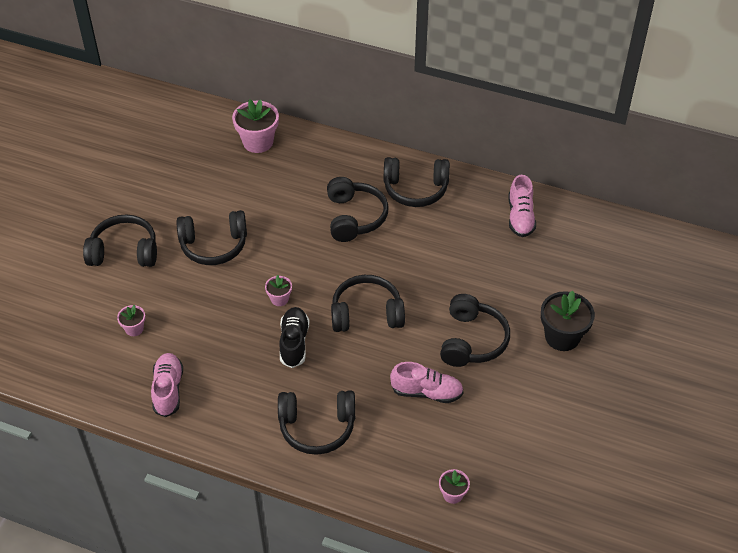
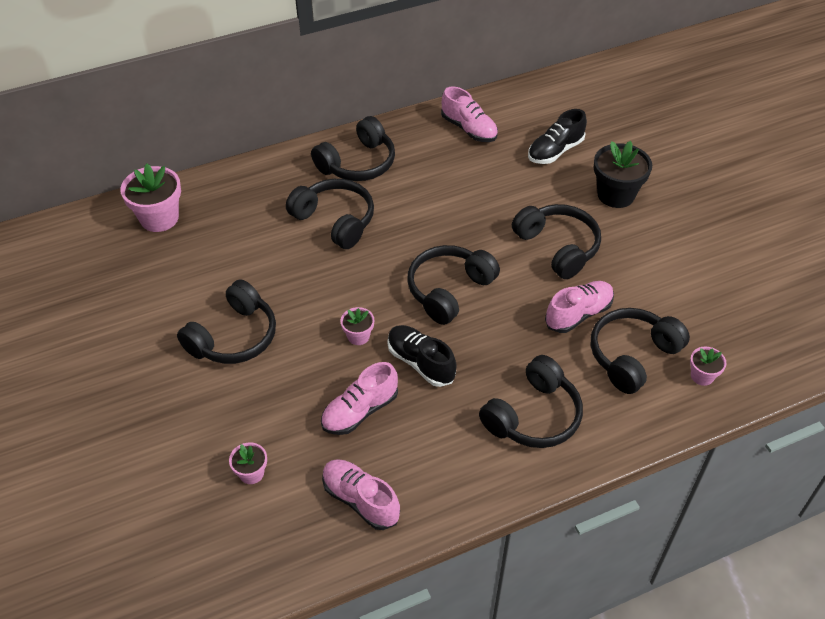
camera: 45 degrees left, 0 degrees up
(124, 251) = (145, 410): black headphones -> black headphones (632, 356)
(227, 342) = (360, 411): none -> pink shoe
(561, 275) = (555, 151): none -> black shoe

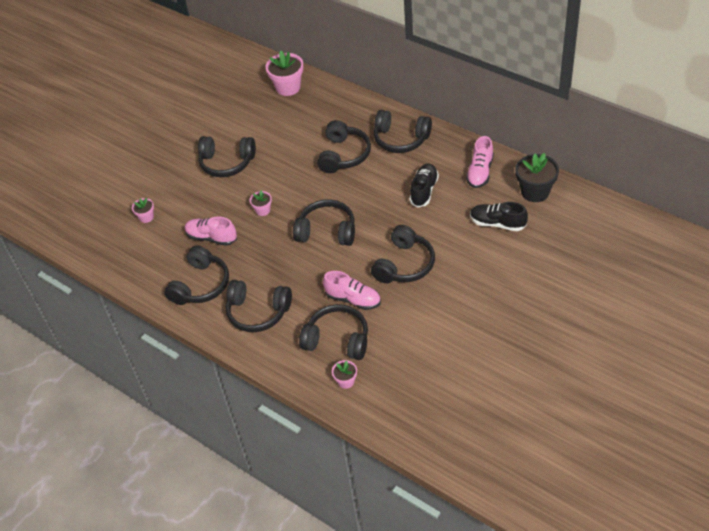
camera: 65 degrees right, 0 degrees up
(360, 500) = (156, 266): pink shoe -> none
(420, 362) = (262, 245): black shoe -> black shoe (424, 191)
(438, 459) = (201, 285): none -> black headphones
(615, 194) = (480, 273): black flower pot -> black flower pot (535, 192)

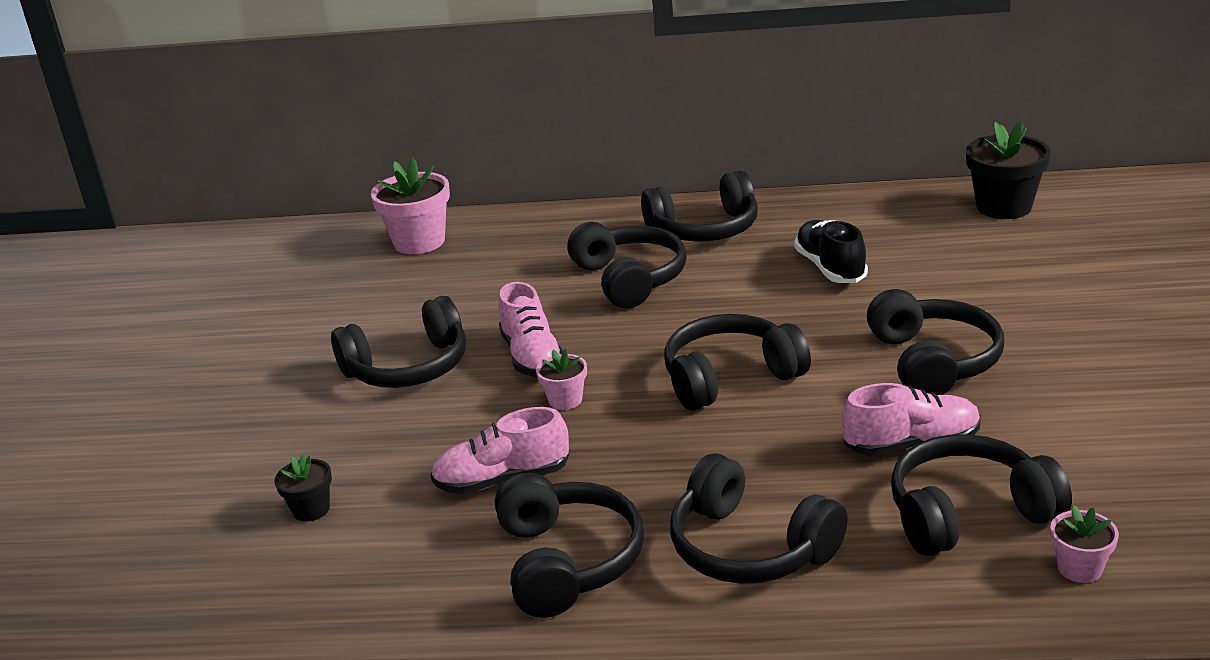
camera: 35 degrees left, 20 degrees down
(146, 217) = (311, 509): pink flower pot -> black flower pot
(258, 312) = (750, 547): black headphones -> black headphones turned 60 degrees clockwise
(480, 172) = (888, 218): pink shoe -> pink shoe (532, 356)
(497, 223) = (1005, 258): black shoe -> none

